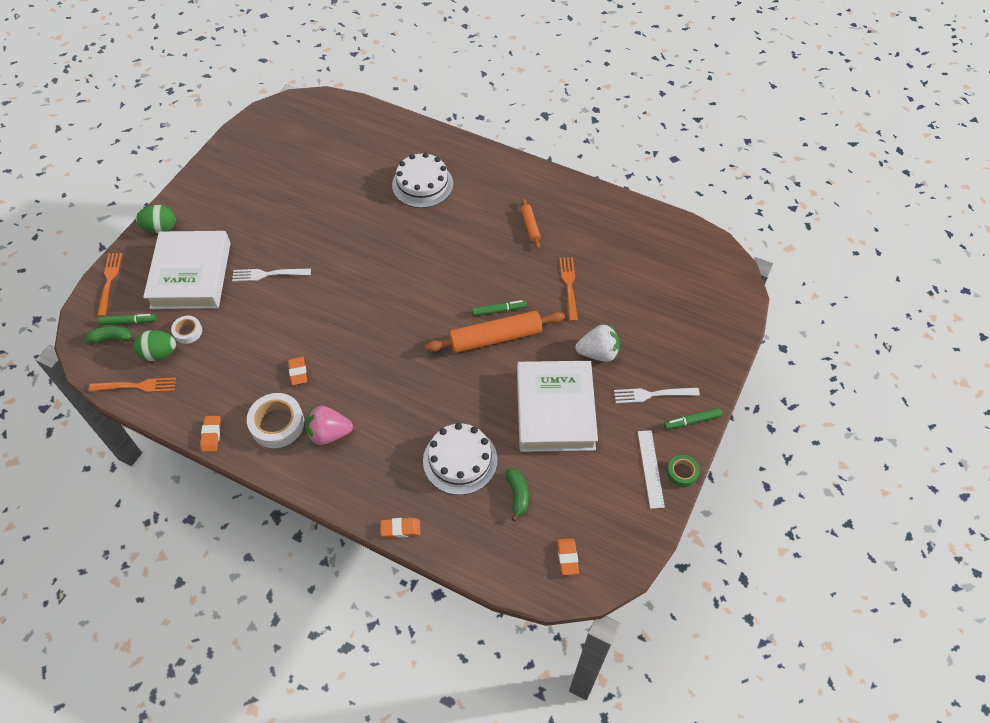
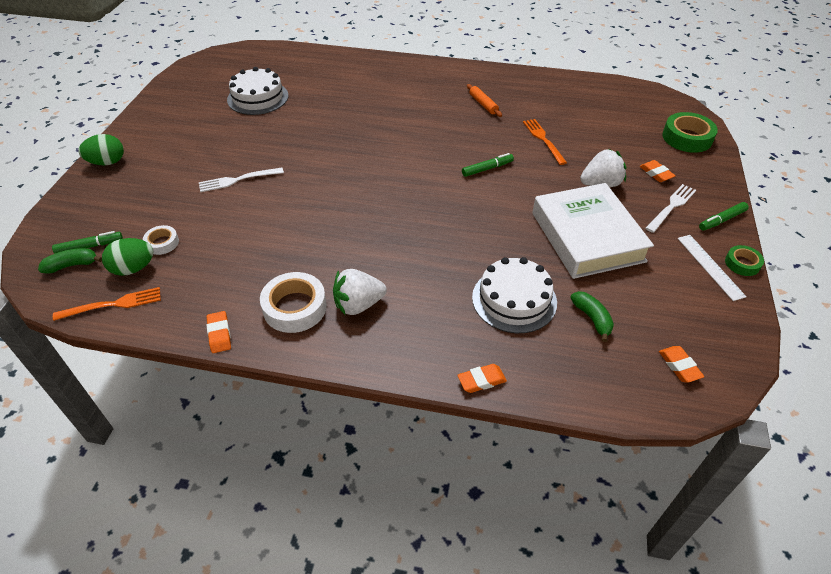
camera: 15 degrees left, 10 degrees down
(109, 281) = (58, 215): orange fork -> none
(191, 275) = (152, 194): white book -> none
(298, 372) = (301, 256): orange eraser -> orange eraser (656, 174)
(329, 433) = (358, 305): pink strawberry -> white strawberry
(422, 184) = (367, 91): white cake -> white cake (258, 98)
(495, 337) = (495, 190): orange rolling pin -> none
(652, 395) = (671, 206): white fork -> white fork turned 150 degrees clockwise
(715, 314) = (687, 138): none -> green tape

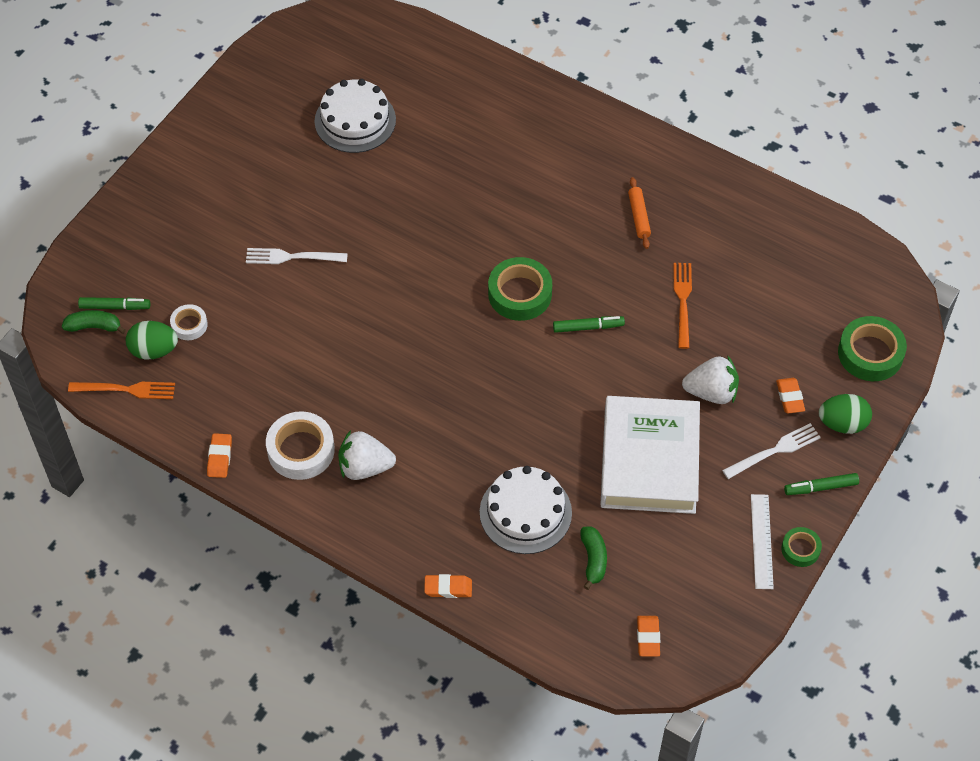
camera: 20 degrees right, 10 degrees up
(107, 162) = (152, 184): green egg -> green egg (842, 423)
(426, 161) = (520, 294): none -> green tape

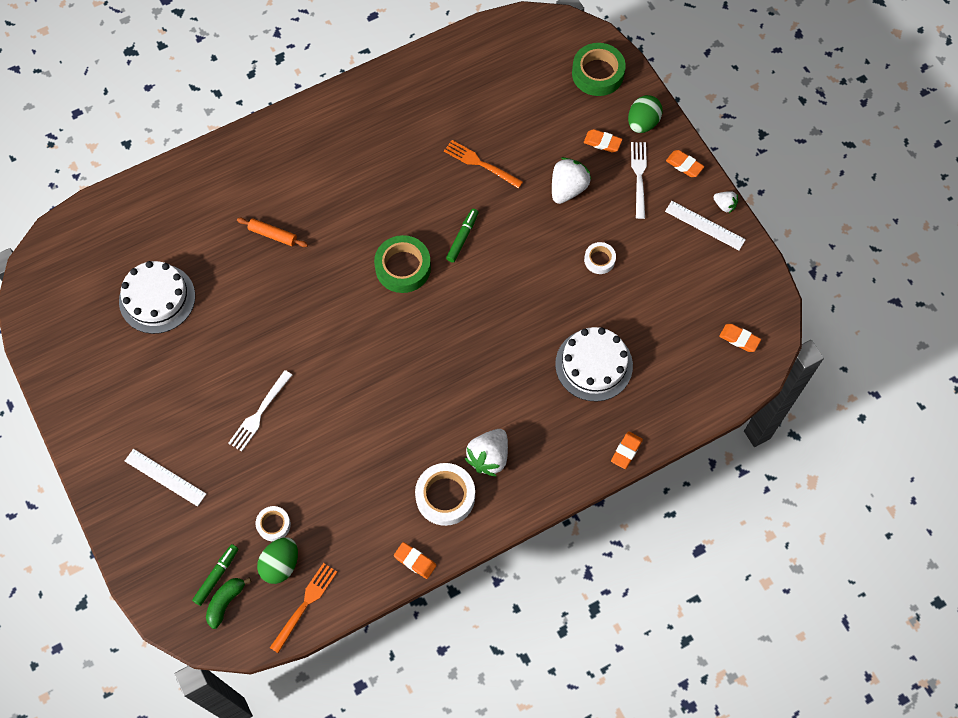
camera: 60 degrees left, 10 degrees up
(185, 219) = (165, 477): none -> white ruler
(593, 559) = (658, 340): green banana -> none
(639, 216) = (387, 150): orange rolling pin -> orange rolling pin (273, 235)
(649, 460) = (599, 260): white book -> white tape
(800, 549) = (724, 205): green tape -> white strawberry
(820, 487) = (684, 165): green marker -> orange eraser

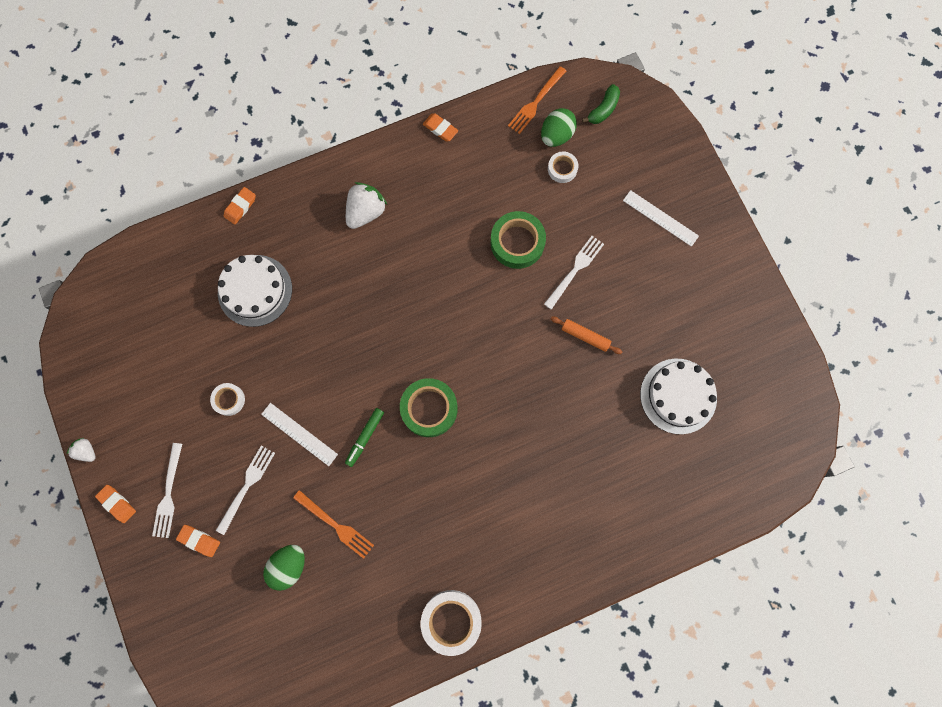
camera: 175 degrees left, 10 degrees up
(216, 576) = (611, 131): green marker -> none
(273, 235) = (561, 458): orange rolling pin -> orange rolling pin (585, 336)
(445, 496) = (409, 180): white tape -> white tape (451, 621)
(568, 188) = (247, 486): white strawberry -> white fork
(597, 73) = (187, 634): green tape -> green tape (517, 242)
(642, 123) = (150, 562): green egg -> green egg (288, 566)
(705, 225) = (113, 429): white ruler -> white ruler (299, 434)
(739, 339) = (110, 304): orange eraser -> none

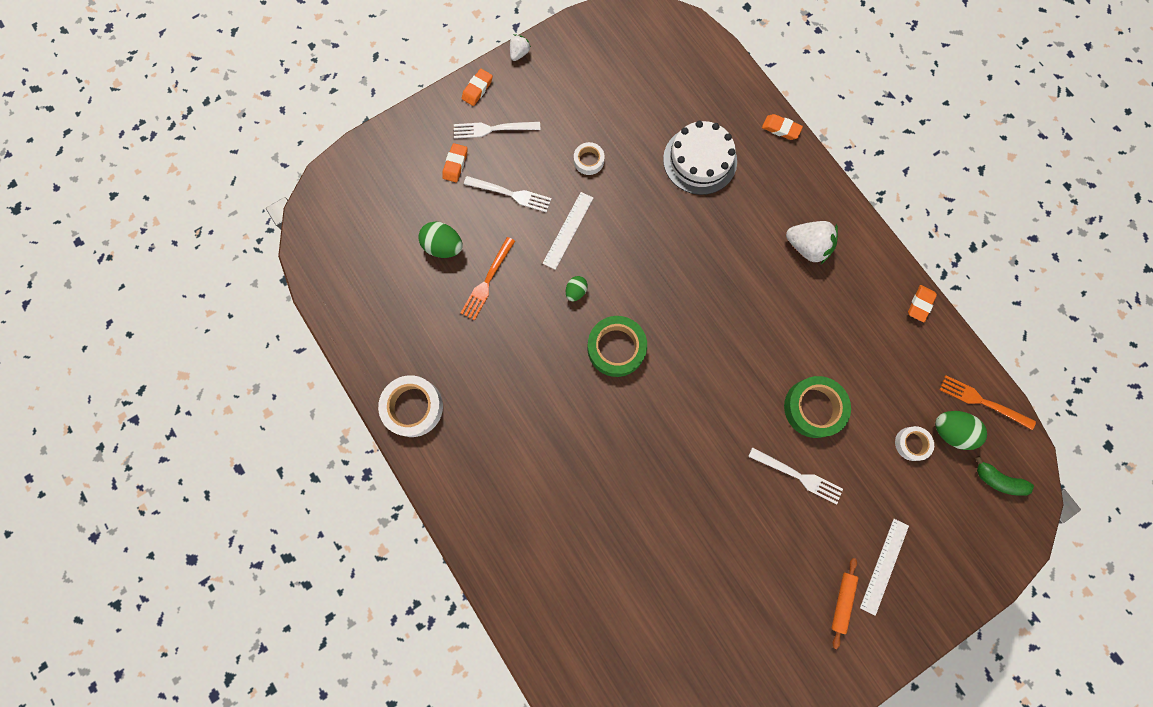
camera: 80 degrees right, 0 degrees up
(365, 437) = (576, 291): green marker -> green egg
(585, 336) = (726, 498): orange rolling pin -> orange rolling pin (841, 601)
(678, 396) = (682, 614): white cake -> none

